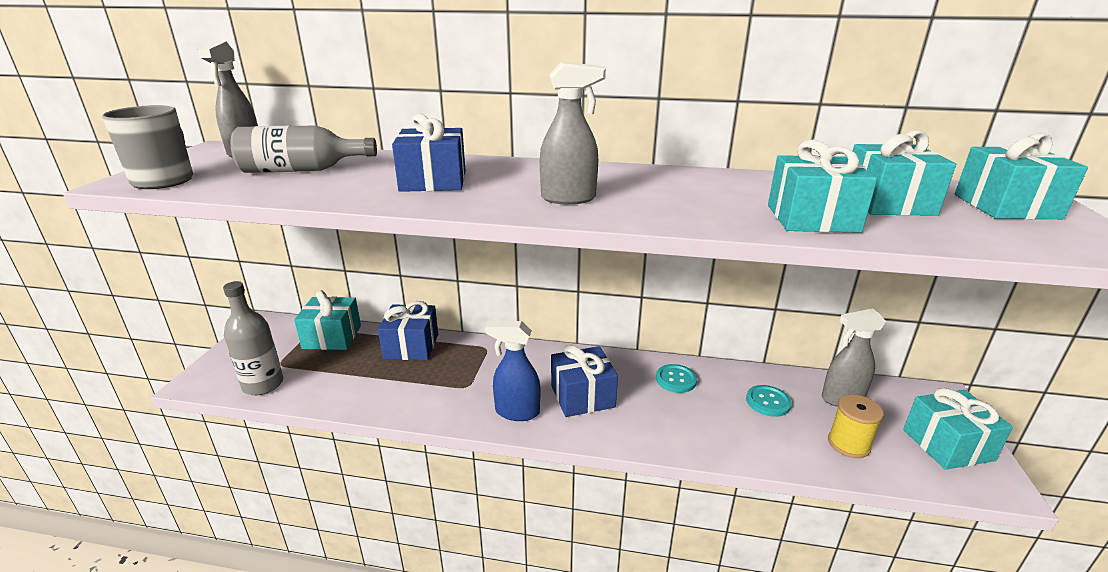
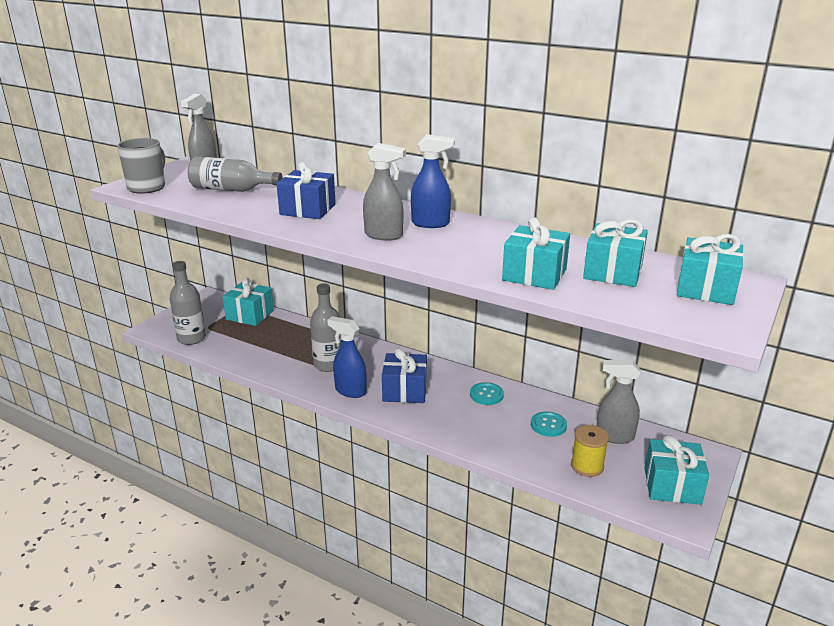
camera: 20 degrees right, 0 degrees up
(411, 346) = (302, 332): blue gift -> none
(468, 382) = (328, 364): none -> grey bottle
(610, 178) = (431, 224): none -> blue spray bottle

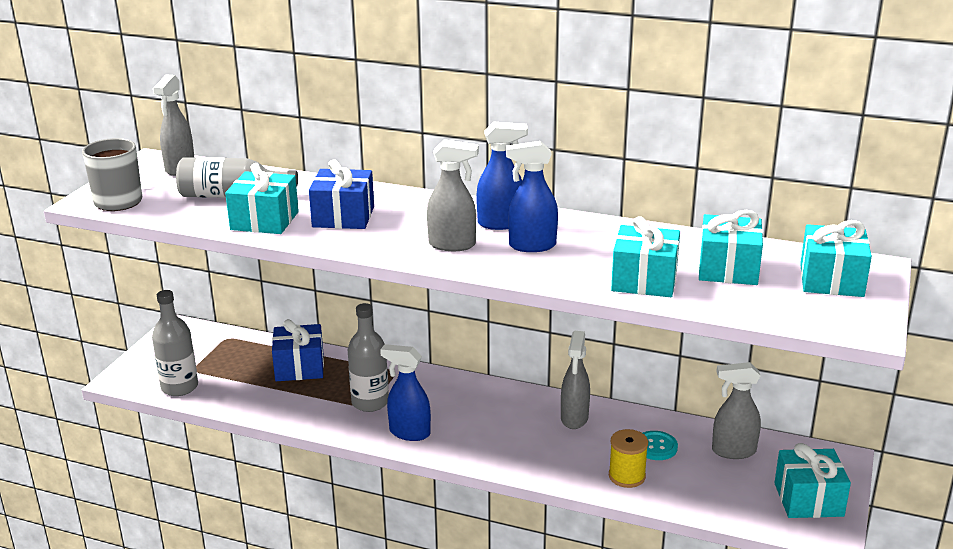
camera: 10 degrees left, 0 degrees up
(250, 315) = (244, 347): turquoise gift -> turquoise gift (264, 221)
(405, 391) = (475, 425): blue gift -> blue gift (299, 367)
(449, 241) = (532, 246): none -> blue spray bottle
(486, 395) = (574, 418): turquoise button -> grey spray bottle
(587, 466) = (711, 489): yellow spool -> yellow spool (627, 476)

